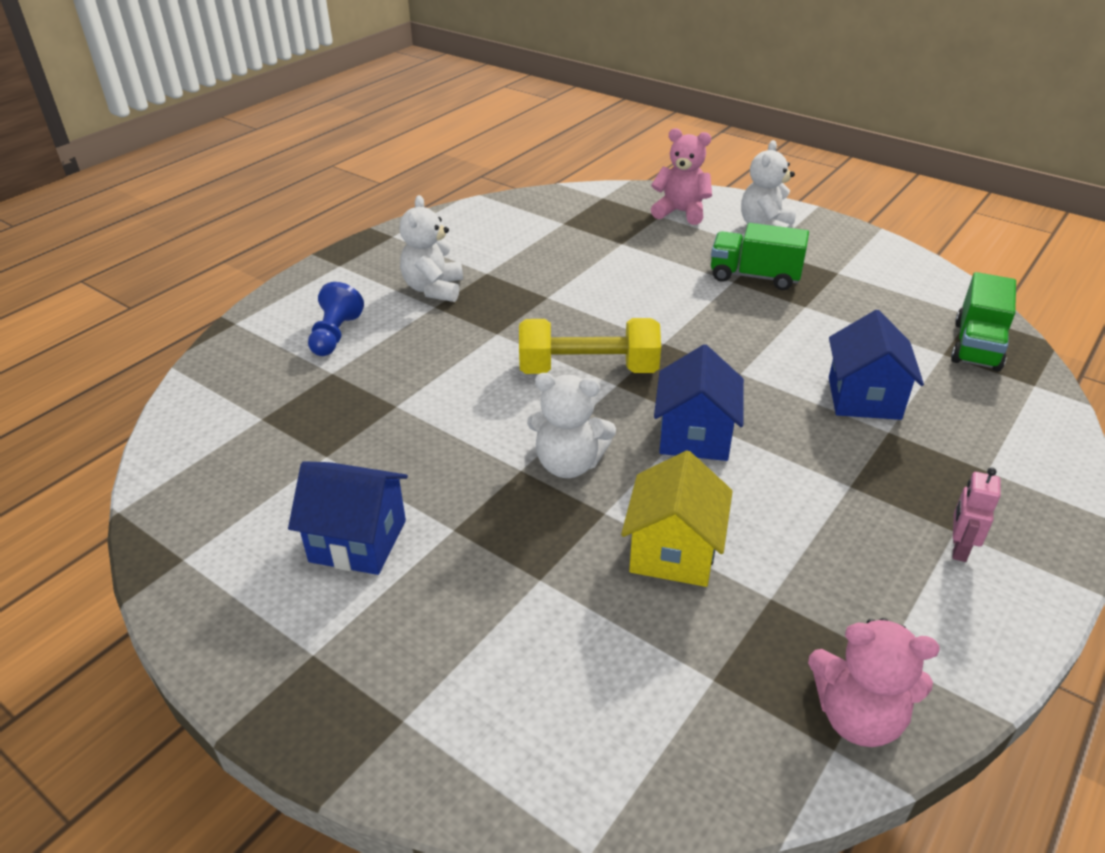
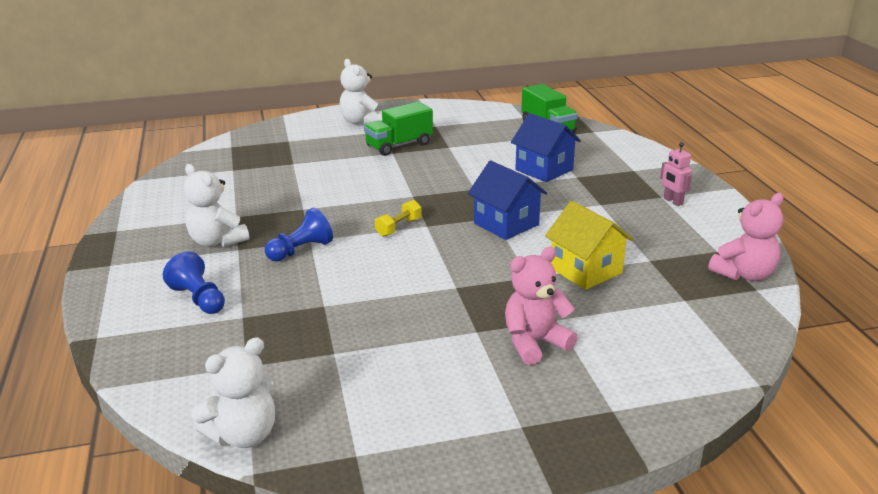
camera: 50 degrees left, 10 degrees down
(358, 541) = (439, 371): blue house -> none
(473, 339) = (301, 250): none -> blue pawn
(568, 464) = (474, 270): white teddy bear -> white teddy bear (243, 435)
(588, 369) = (398, 227): yellow dumbbell -> yellow dumbbell, size x0.48
(681, 212) = (297, 134): pink teddy bear -> pink teddy bear (534, 343)

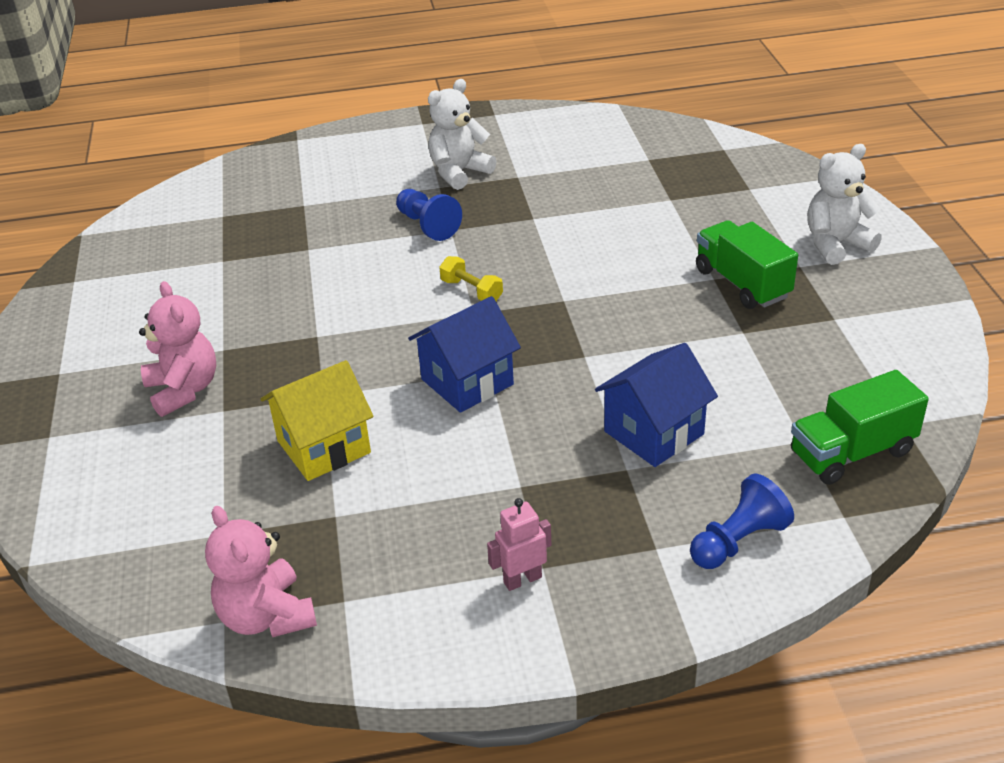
camera: 95 degrees right, 10 degrees up
(199, 299) = (343, 178): blue pawn -> blue pawn (738, 541)
(243, 435) = (128, 225): white teddy bear -> none

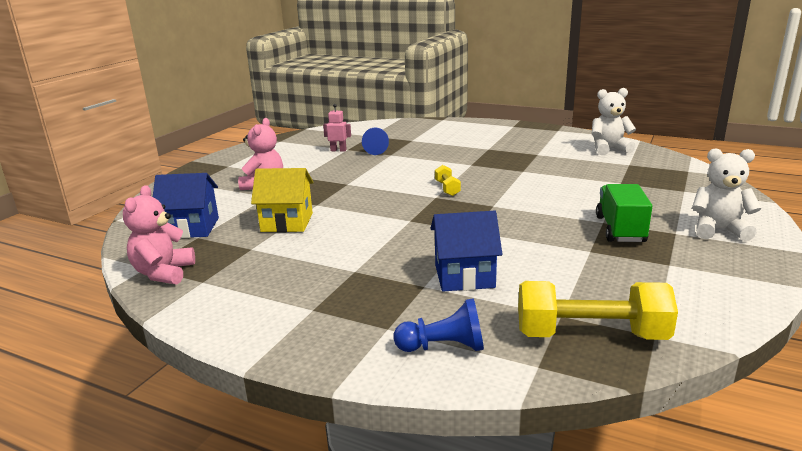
camera: 35 degrees right, 15 degrees down
(427, 225) = (461, 160): blue pawn -> blue pawn (376, 149)
(459, 172) = (506, 146): white teddy bear -> white teddy bear (609, 149)
(467, 382) = (391, 221): blue house -> blue house (191, 228)
(522, 579) = (294, 310): pink robot -> pink robot (338, 150)
(851, 453) = (590, 335): green truck -> yellow dumbbell

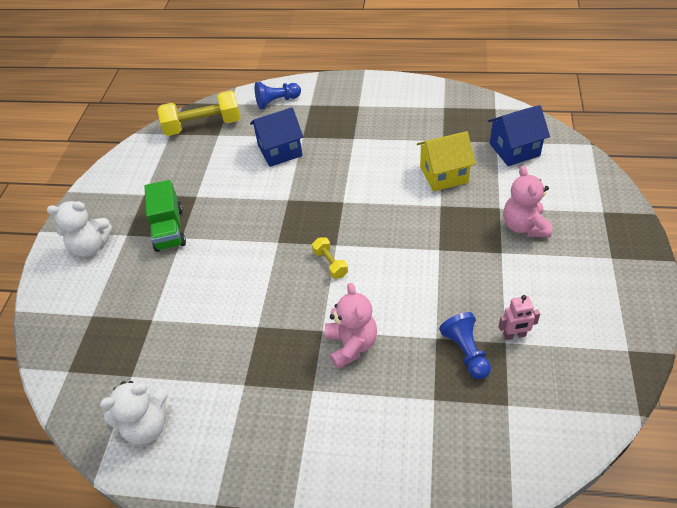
camera: 165 degrees right, 25 degrees up
(163, 273) = (477, 107): pink teddy bear -> pink teddy bear (351, 345)

